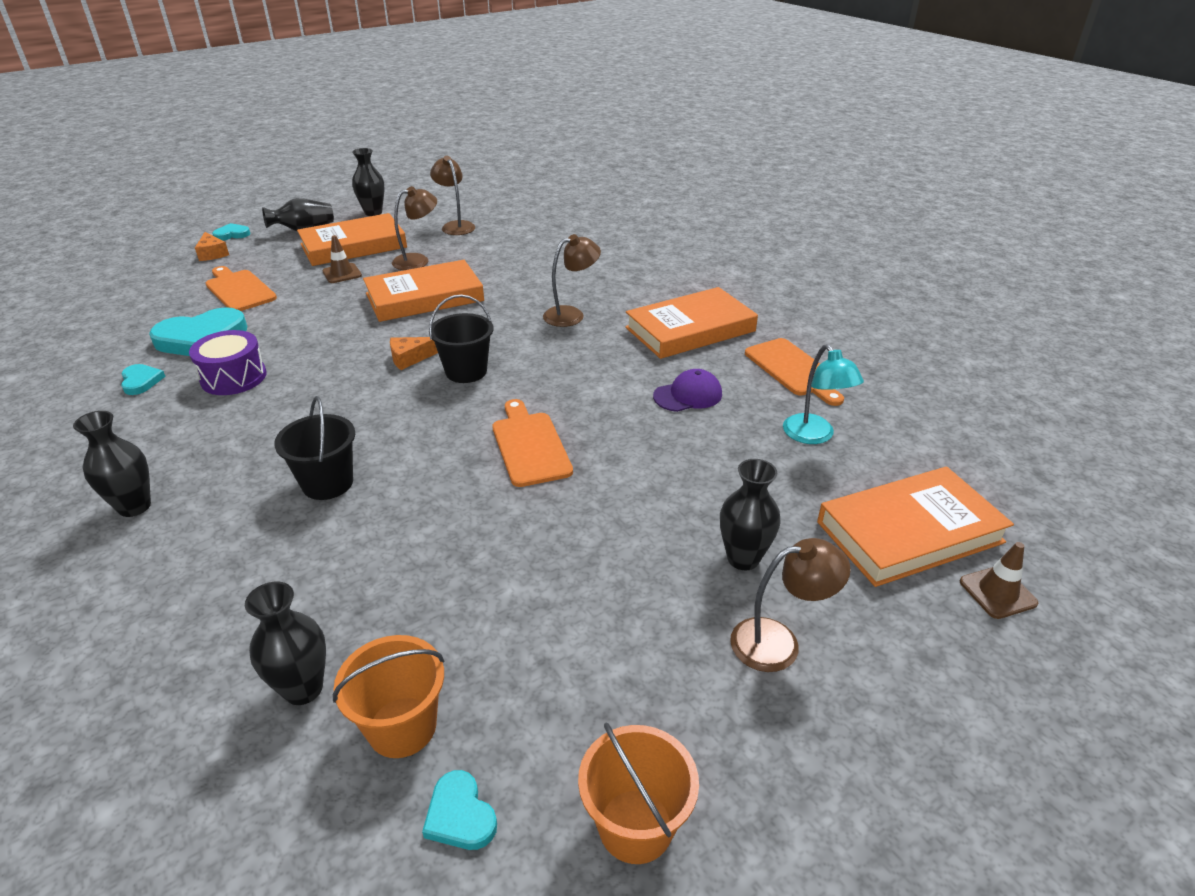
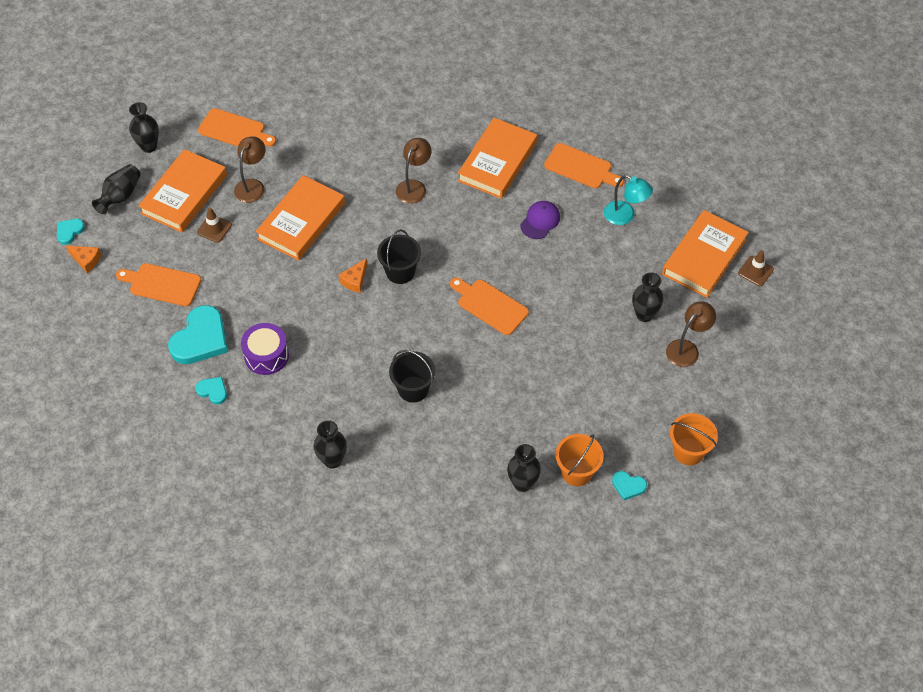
camera: 35 degrees left, 20 degrees up
(455, 226) = (234, 130): brown lamp -> orange cutting board

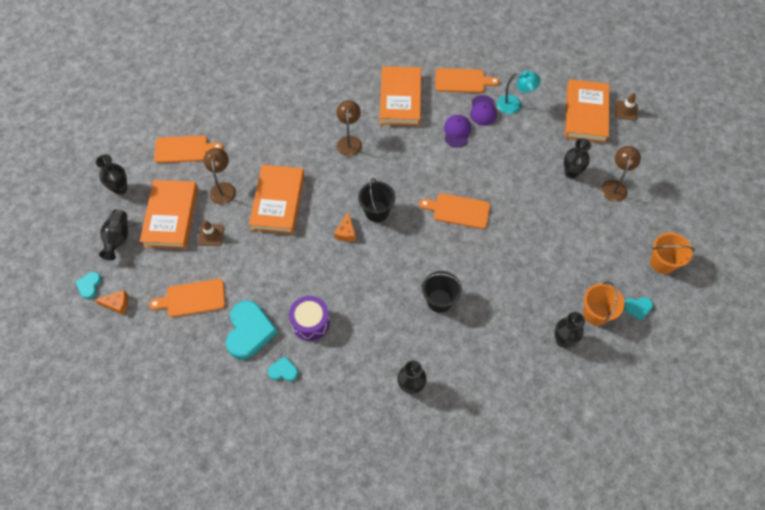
camera: 25 degrees left, 5 degrees up
(584, 209) = (483, 110): none -> purple cap

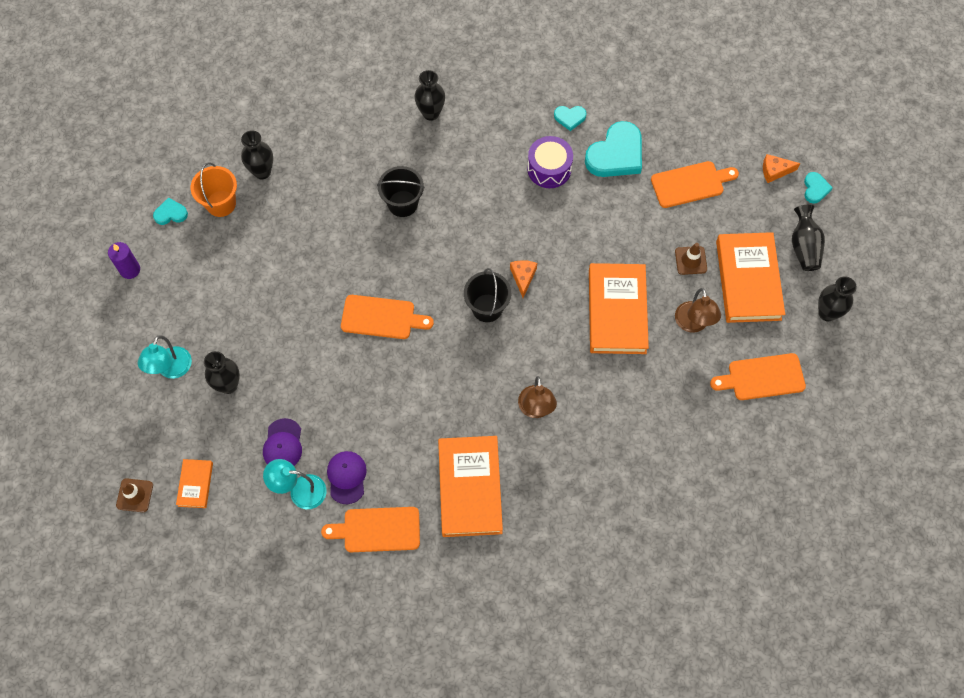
camera: 175 degrees right, 5 degrees up
(249, 331) = (616, 154): turquoise heart -> turquoise heart turned 135 degrees counterclockwise
(457, 132) = (385, 437): purple cap -> purple cap (283, 445)
(585, 114) = (195, 484): orange book -> orange book, size x0.49
(615, 186) = (171, 370): brown lamp -> turquoise lamp
(662, 262) = (130, 270): orange bucket -> purple candle

